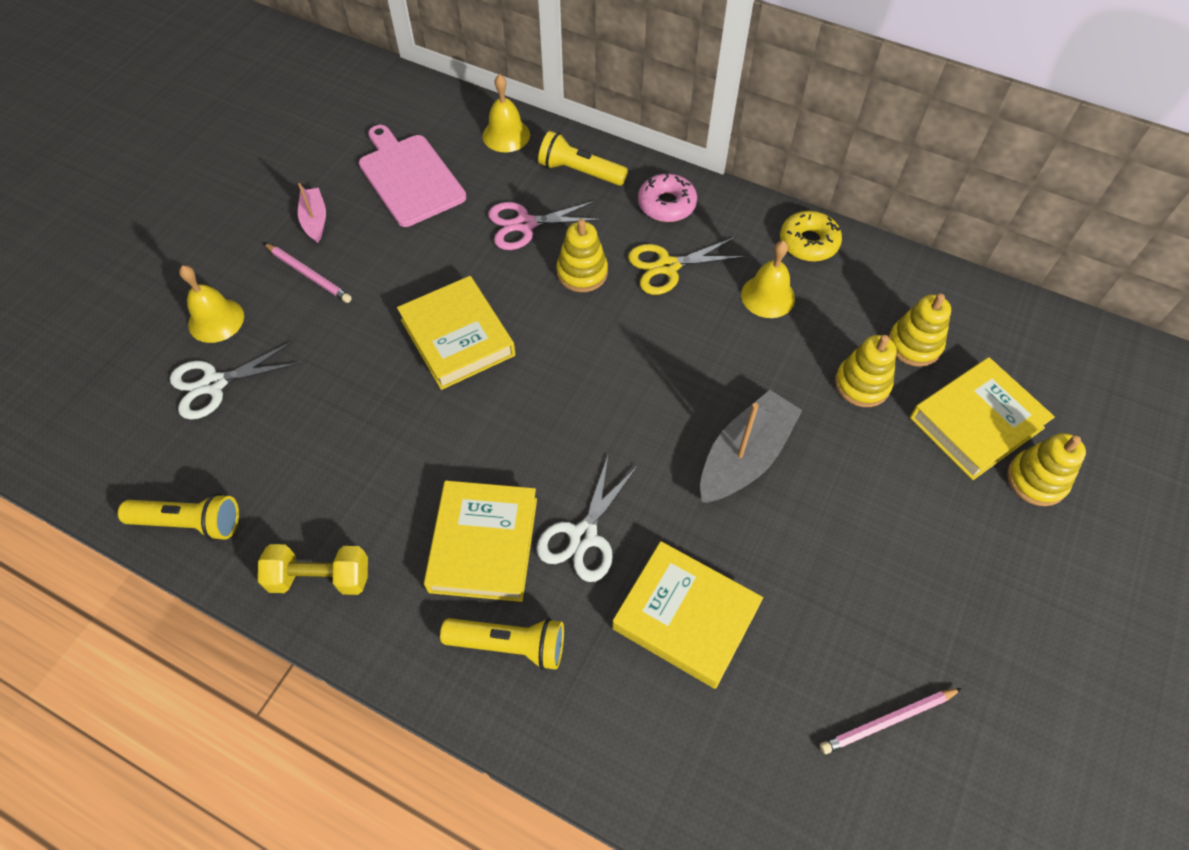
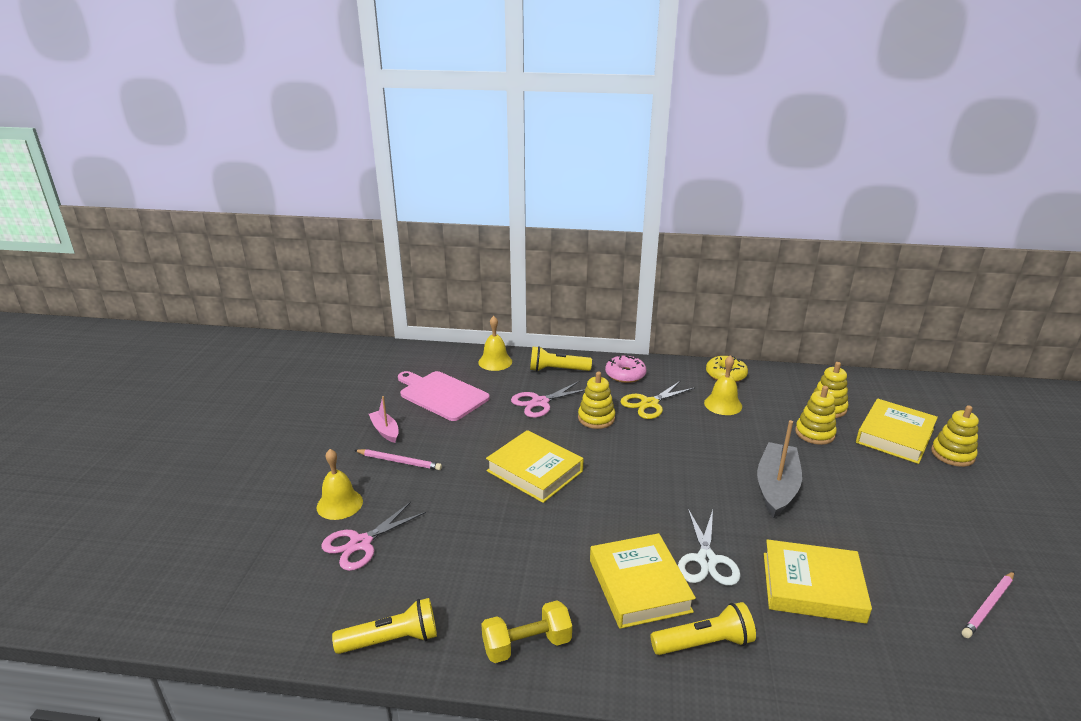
camera: 20 degrees left, 30 degrees down
(214, 384) = (360, 543): white scissors -> pink scissors

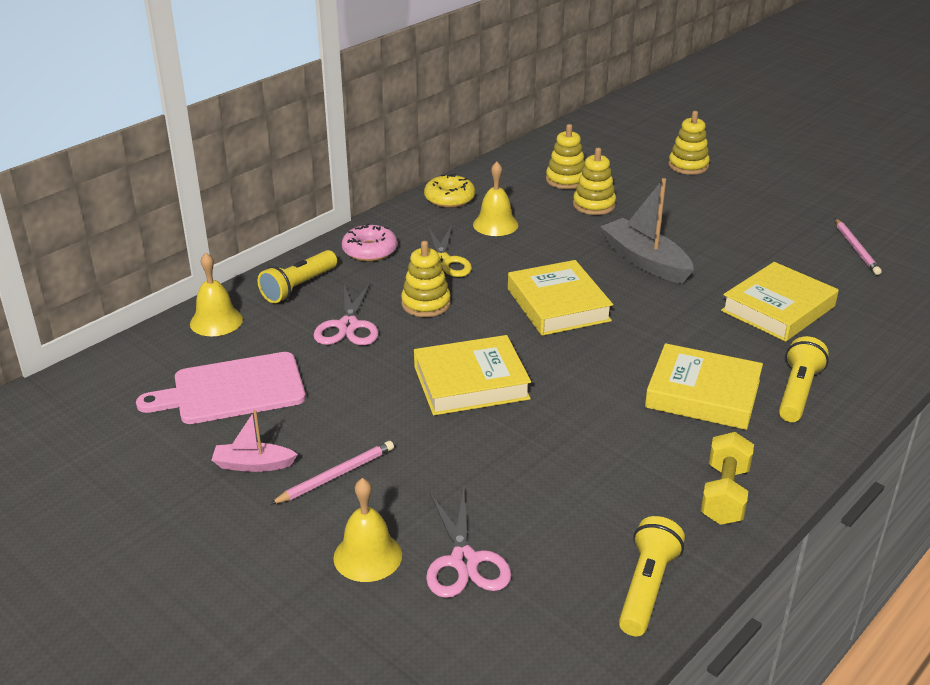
camera: 55 degrees left, 5 degrees up
(706, 560) = (702, 343): white scissors -> none
(894, 436) = (639, 174): yellow book -> yellow book (558, 305)

